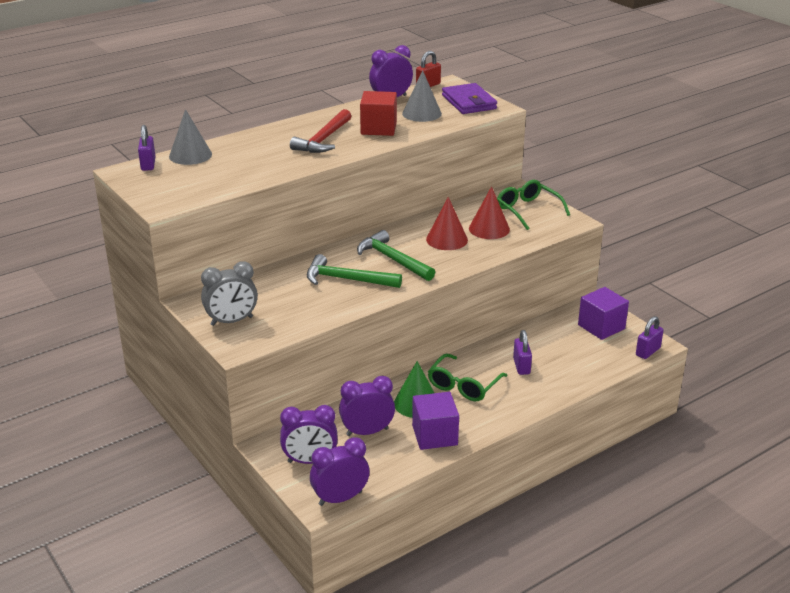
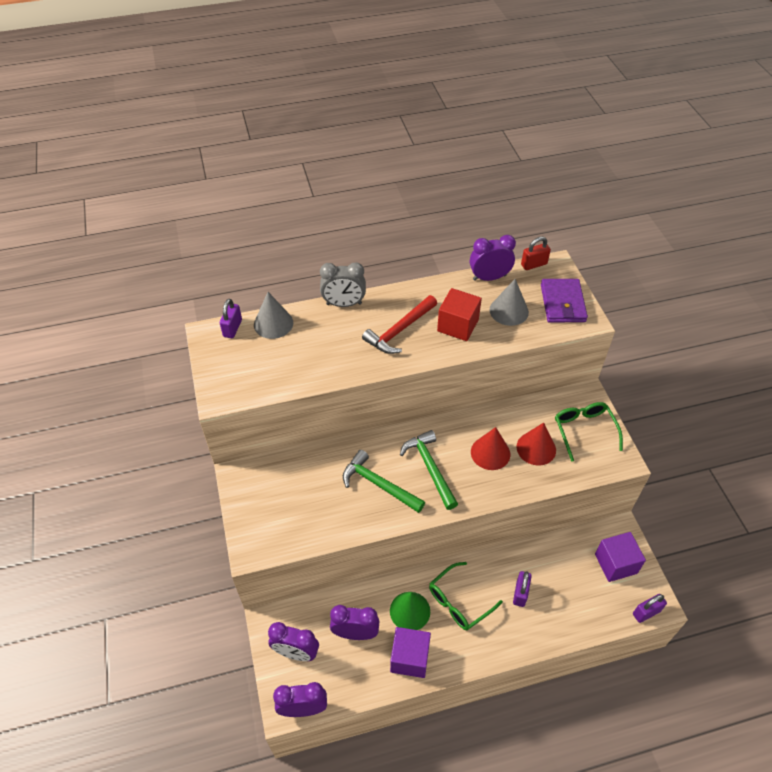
camera: 20 degrees right, 20 degrees up
(232, 321) = (260, 512): grey clock -> grey clock (344, 304)

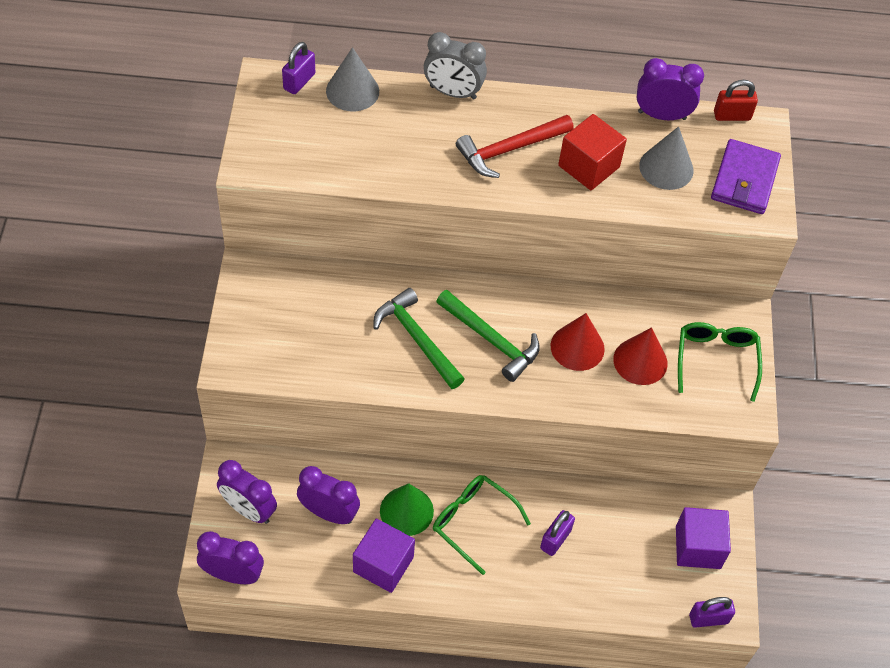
camera: 15 degrees right, 5 degrees up
(430, 468) = (491, 340): green hammer -> green hammer turned 135 degrees clockwise
(459, 602) = (473, 522): green glasses -> green glasses turned 60 degrees clockwise

